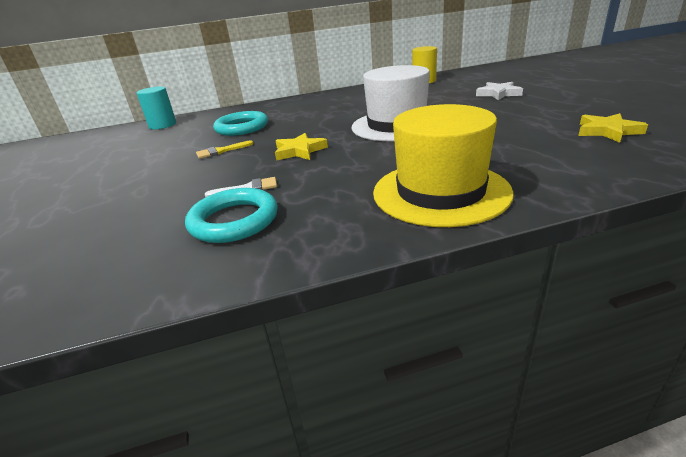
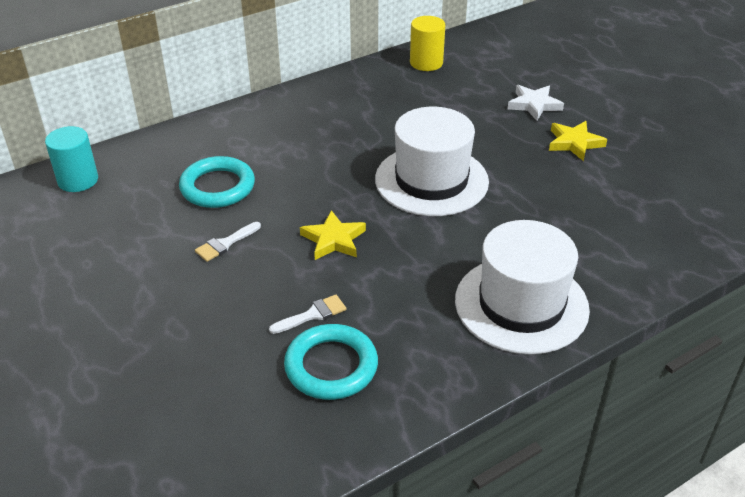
camera: 20 degrees left, 10 degrees up
(220, 151) = (225, 244): yellow brush -> white brush
(440, 192) = (521, 304): yellow hat -> white hat
(607, 131) = (660, 192): yellow star -> yellow star (574, 143)

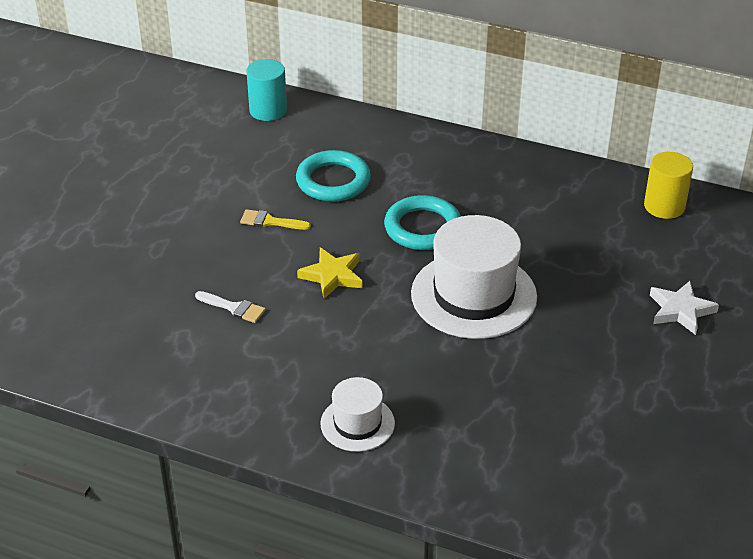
camera: 55 degrees right, 0 degrees up
(225, 244) = (270, 221): white brush -> yellow brush
(331, 366) = (188, 345): turquoise ring -> turquoise ring (423, 228)
(521, 304) = (357, 423): white hat -> white hat, size x0.54
(574, 143) = (645, 366): yellow star -> none

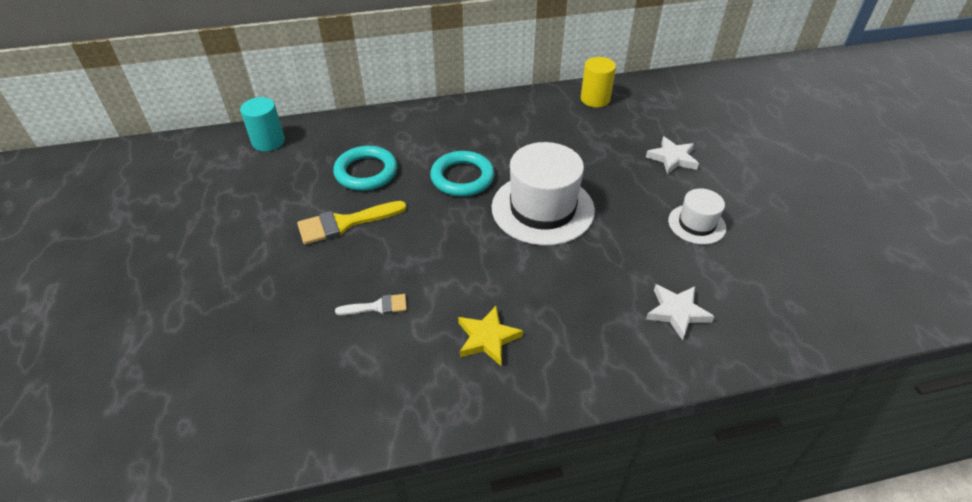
camera: 35 degrees left, 5 degrees up
(270, 221) = (344, 223): yellow brush -> yellow brush, size x1.74
(332, 276) = (431, 242): yellow star -> yellow star (487, 338)
(357, 423) = (560, 350): white hat -> white hat (696, 224)
(504, 452) = (677, 312): none -> white star

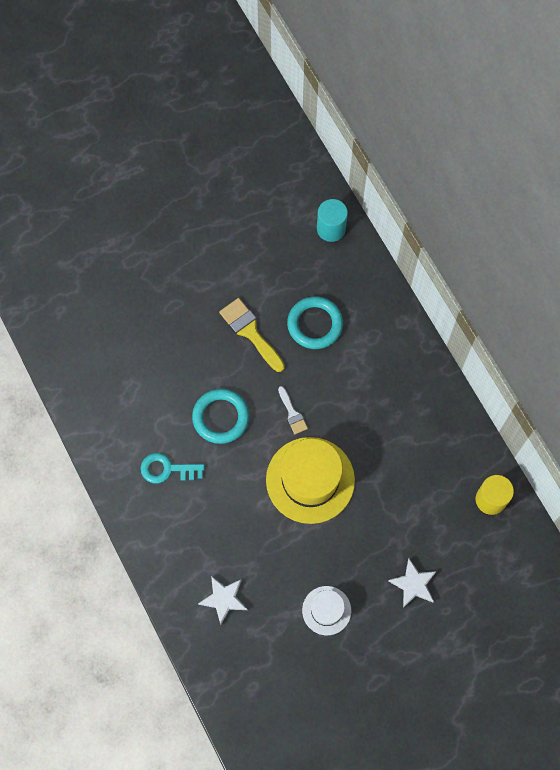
camera: 75 degrees right, 25 degrees up
(377, 306) = (175, 387): white brush -> white brush (292, 413)
(462, 177) = (331, 405): turquoise ring -> turquoise ring (221, 417)
(487, 338) = (167, 469): yellow star -> turquoise key
(542, 208) = (310, 480): white hat -> yellow hat

